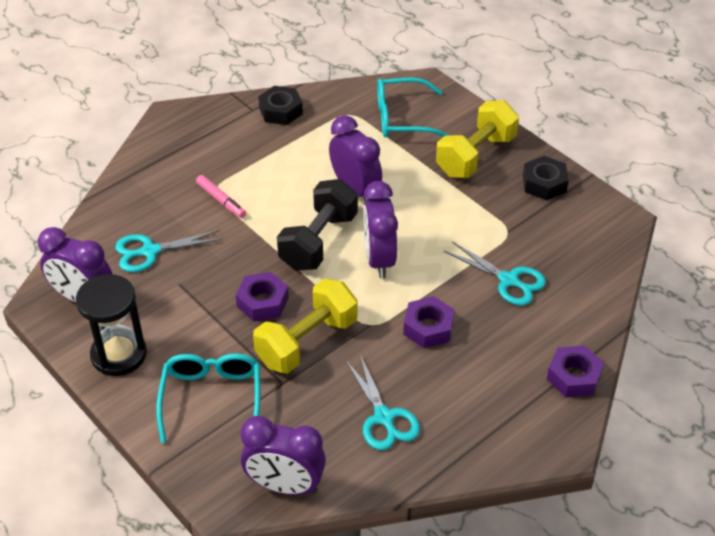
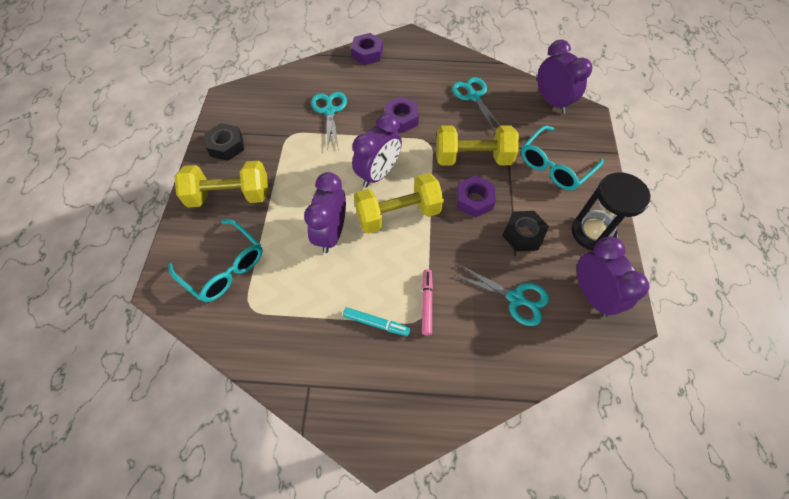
camera: 135 degrees left, 15 degrees up
(246, 165) = (376, 323): none -> turquoise marker
(280, 111) = (290, 361): black nut -> black nut (523, 234)
(319, 241) = (398, 214): black dumbbell -> yellow dumbbell
(384, 417) = (474, 97): turquoise scissors -> turquoise scissors turned 45 degrees counterclockwise

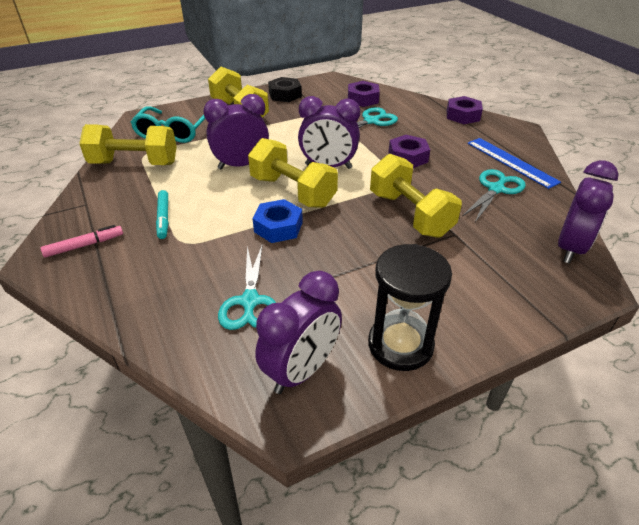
camera: 60 degrees right, 20 degrees down
(262, 321) = (134, 163): none -> yellow dumbbell
(426, 303) = (203, 240): pink marker -> pink marker (84, 245)
(440, 244) = (278, 227): none -> blue nut
(448, 68) = (511, 162): none -> blue ruler
(474, 200) = (355, 232): purple nut -> purple nut (363, 99)
(523, 234) = (342, 282): black nut -> none
(555, 166) = (470, 279): turquoise glasses -> none

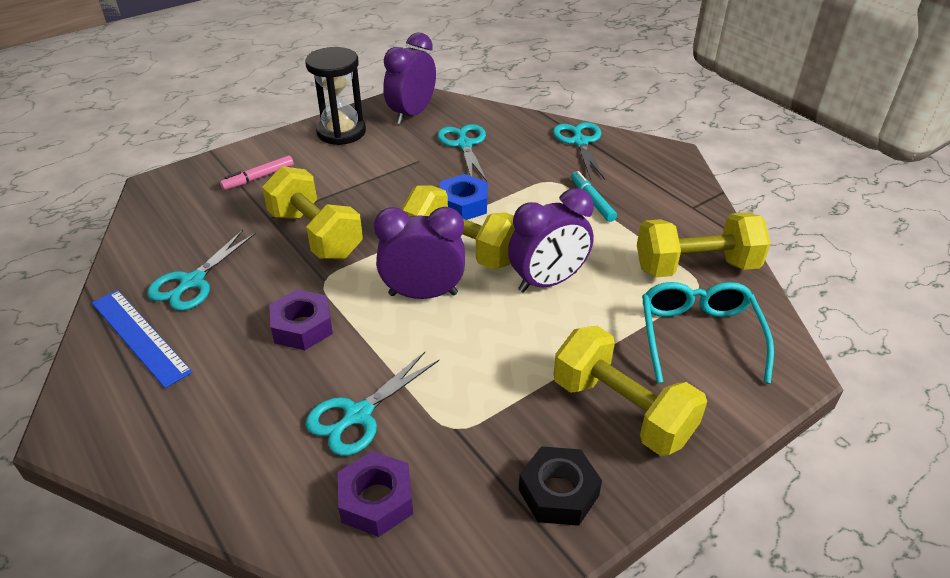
camera: 170 degrees right, 0 degrees up
(84, 245) = (644, 168): pink marker -> pink marker (258, 177)
(117, 288) = (580, 142): none -> turquoise scissors
(462, 115) = (165, 462): purple nut -> none
(570, 248) = (151, 216): purple clock -> none

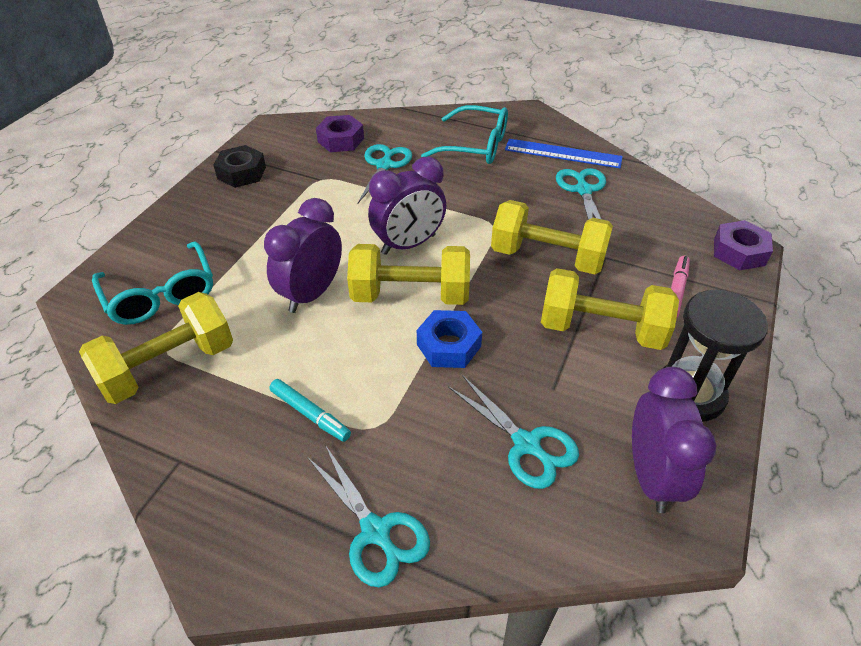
camera: 150 degrees right, 5 degrees up
(216, 396) = (475, 146): none -> turquoise glasses
(302, 327) = (471, 193): purple nut -> purple nut (739, 252)
(622, 410) = (214, 223): yellow dumbbell -> yellow dumbbell (601, 329)

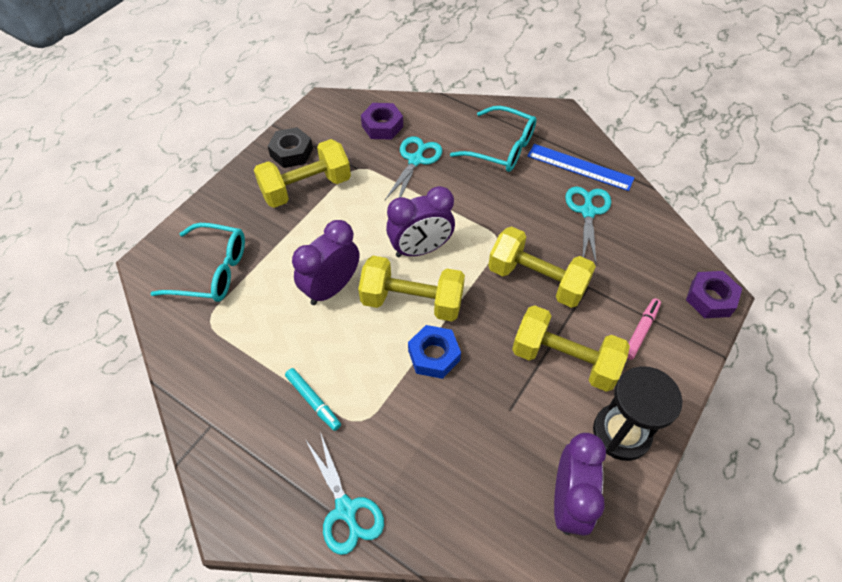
camera: 10 degrees right, 10 degrees up
(161, 295) = (212, 271): turquoise glasses -> turquoise glasses turned 60 degrees counterclockwise
(168, 366) = (211, 340): yellow dumbbell -> yellow dumbbell (306, 188)
(526, 444) = (476, 456): turquoise scissors -> none

